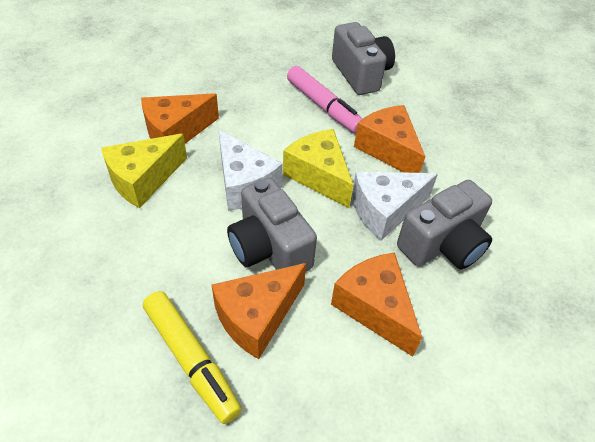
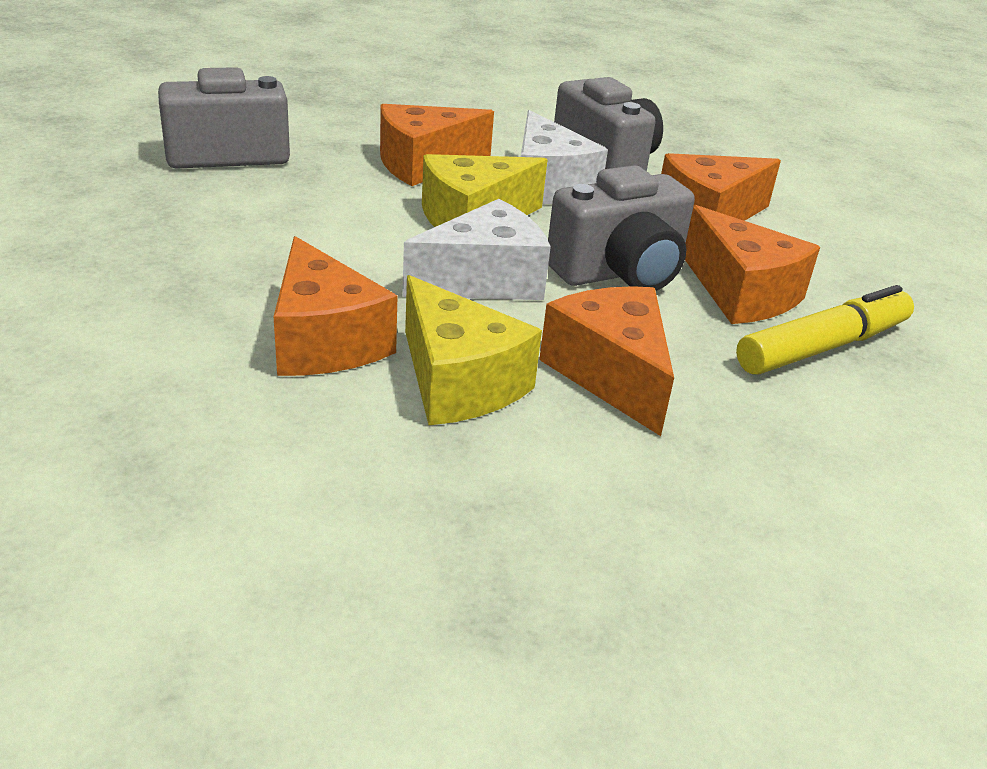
camera: 85 degrees left, 15 degrees down
(152, 240) = (611, 374): none -> orange cheese
(323, 106) = (302, 194): pink marker -> none

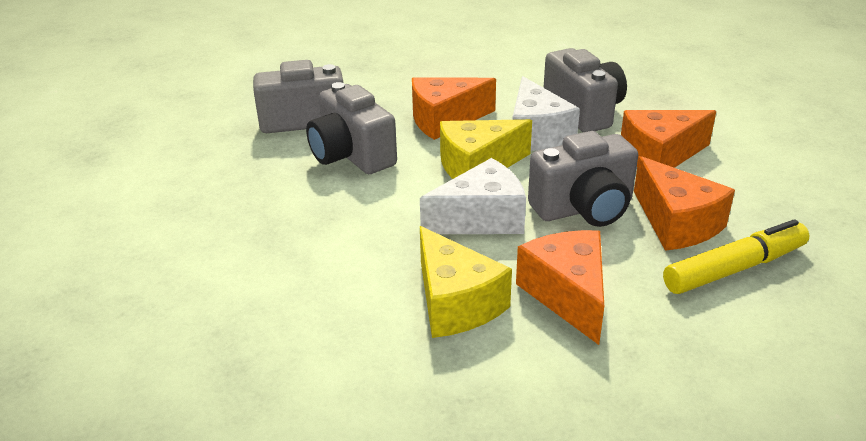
camera: 10 degrees right, 0 degrees up
(298, 199) = (351, 155): none -> grey camera
(325, 340) = (364, 271): orange cheese -> none

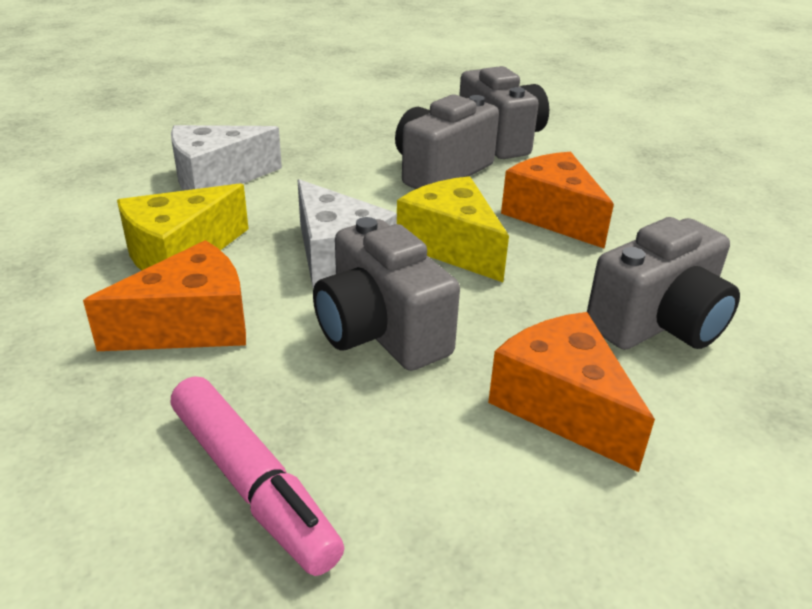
camera: 75 degrees right, 0 degrees up
(536, 134) = (560, 284): white cheese -> white cheese (216, 179)
(676, 223) = (365, 422): orange cheese -> none
(734, 268) = (252, 484): yellow marker -> pink marker

